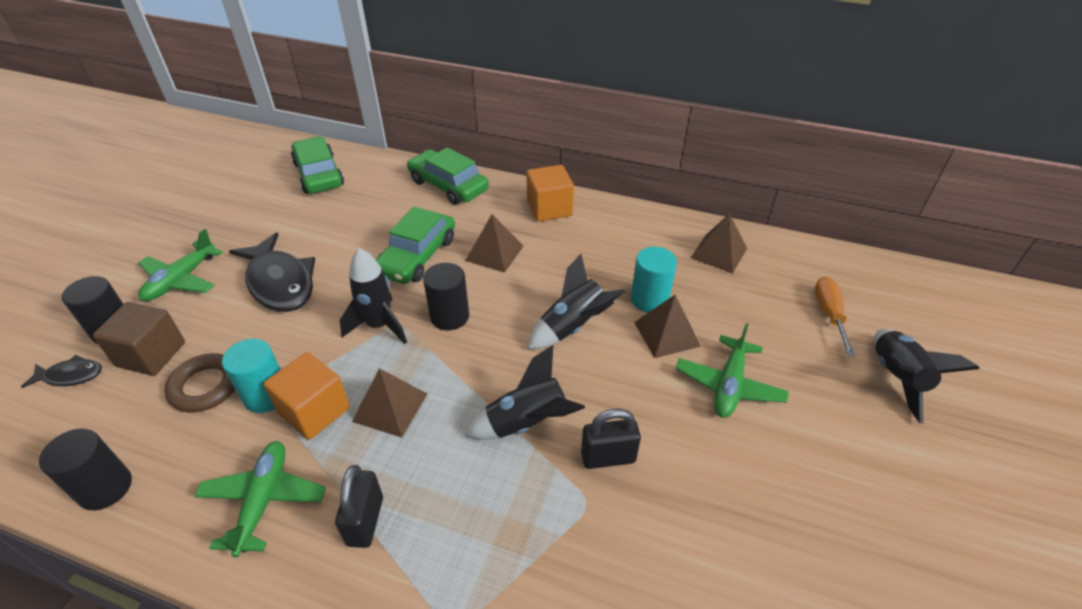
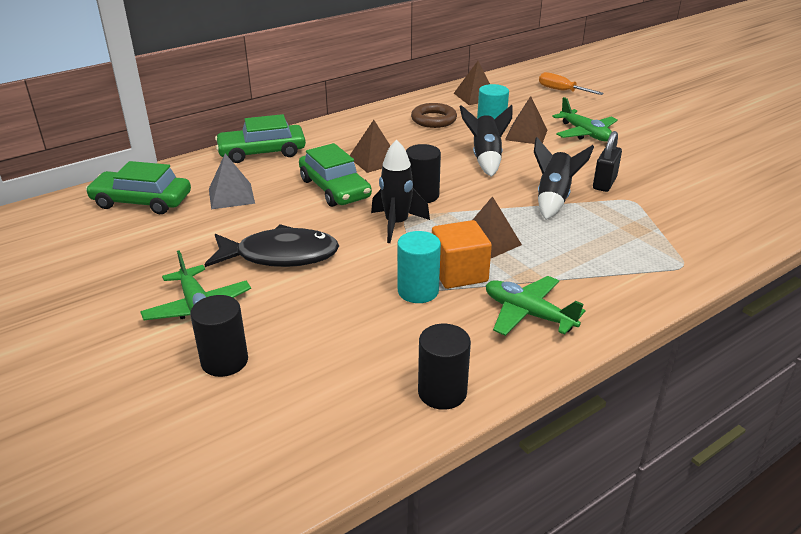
camera: 55 degrees left, 10 degrees down
(71, 376) = (263, 398): black fish -> none
(151, 354) = (292, 342): brown cube -> none
(206, 386) = (372, 319): brown ring -> brown ring (433, 119)
(359, 209) = (231, 196): none -> grey pyramid
(365, 521) = (582, 276): black padlock -> none
(549, 208) = (353, 127): orange cube -> none
(896, 378) = (623, 95): black rocket -> none

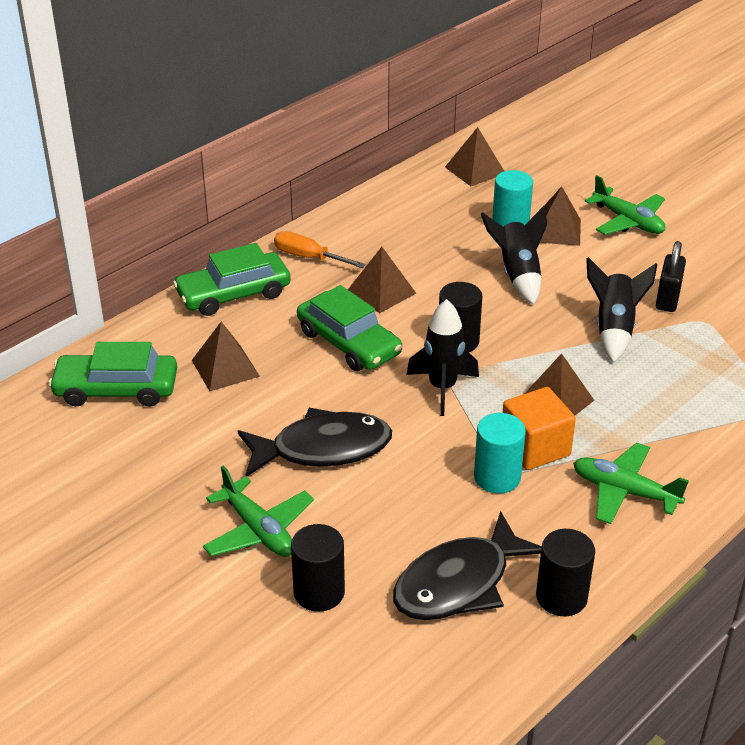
camera: 10 degrees left, 5 degrees up
(231, 196) = (225, 368): grey pyramid -> brown pyramid
(352, 369) = (459, 583): none -> black fish
(433, 119) = (433, 216): brown ring -> none
(561, 91) = (582, 149): orange screwdriver -> orange screwdriver (308, 257)

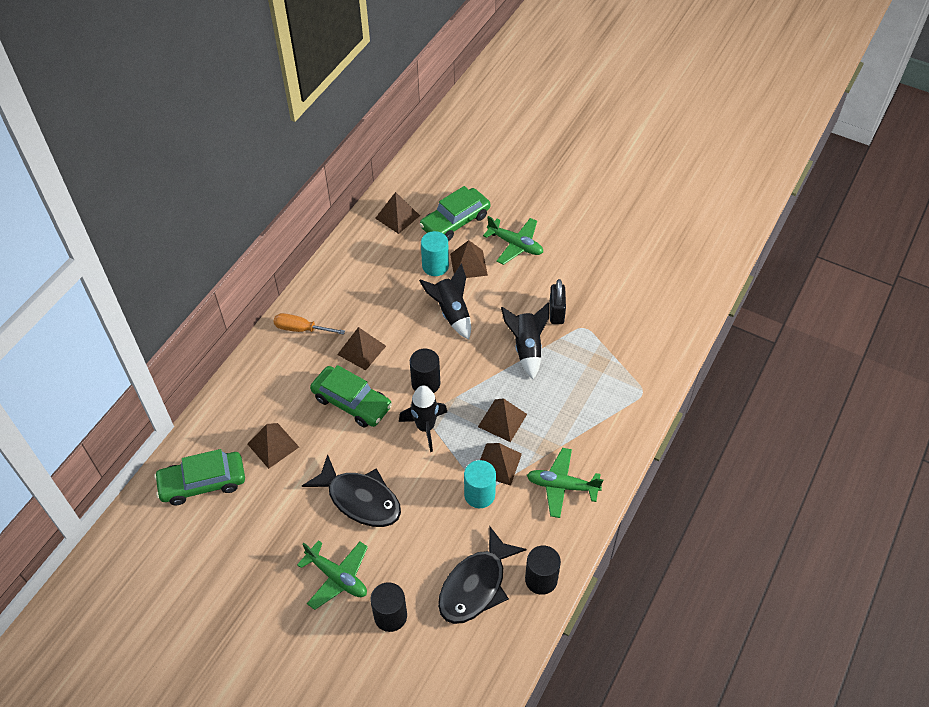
camera: 15 degrees left, 15 degrees up
(233, 294) = (258, 376): green car -> green car (455, 221)
(323, 449) = (360, 499): black fish -> black fish turned 60 degrees clockwise
(535, 447) = (498, 464): orange cube -> brown pyramid

